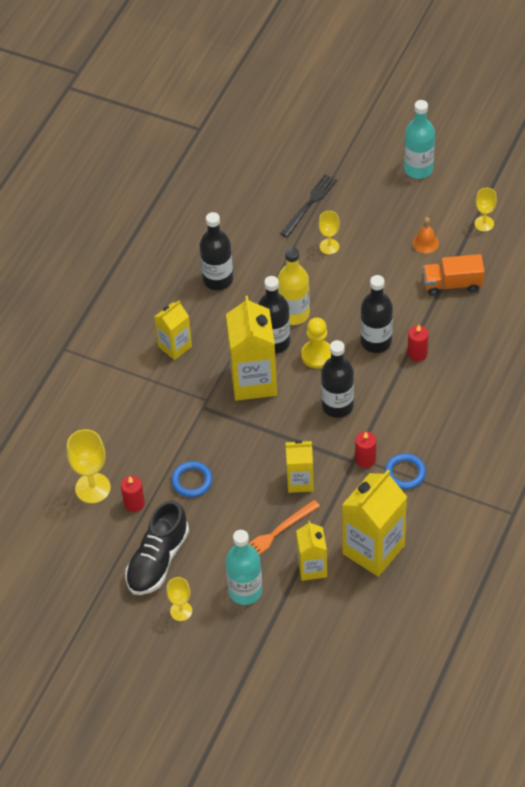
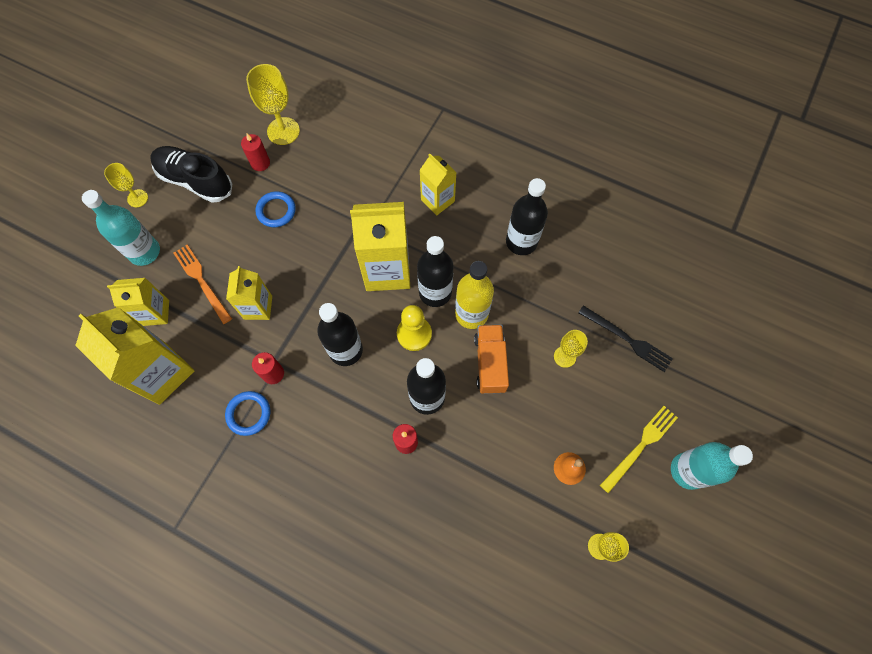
camera: 90 degrees right, 15 degrees up
(402, 197) = (640, 446): none -> yellow fork
(452, 284) = (505, 495): orange truck -> orange truck (490, 363)

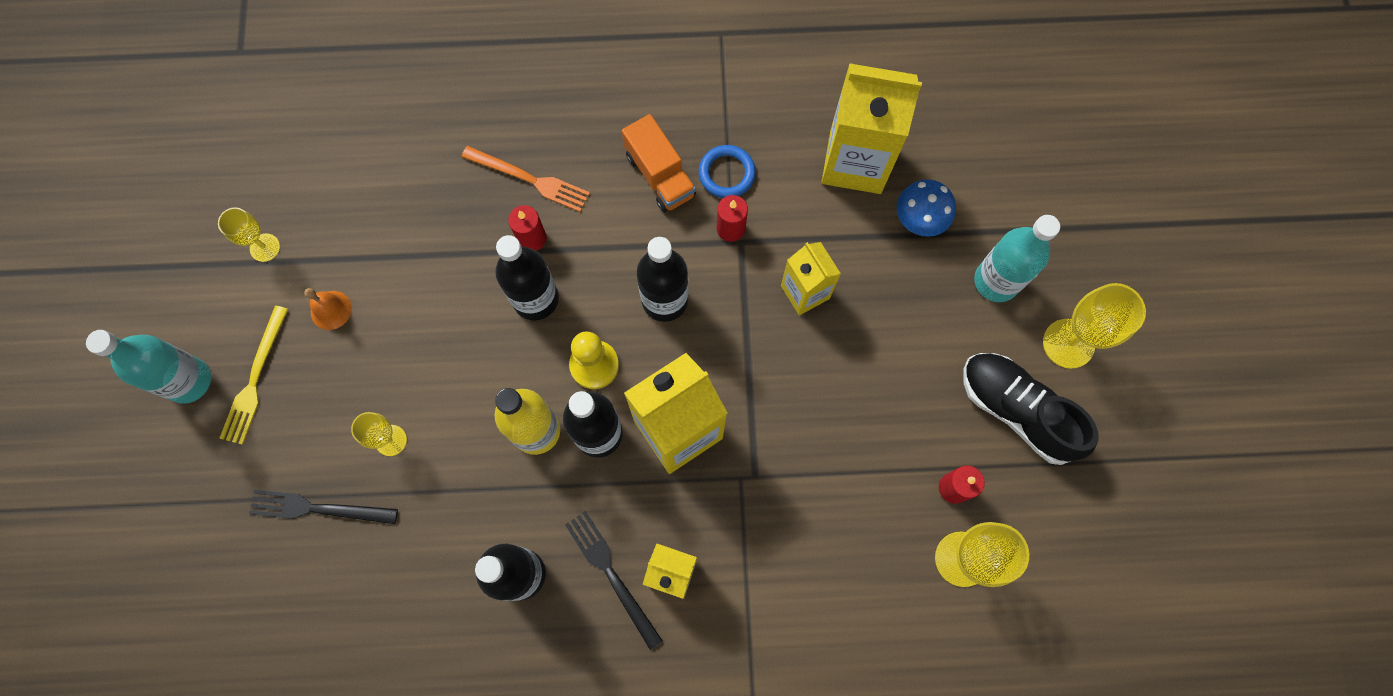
camera: 150 degrees right, 5 degrees up
(137, 198) = (1068, 343): yellow goblet -> yellow goblet, size x1.67
(155, 313) = (919, 219): yellow carton -> blue mushroom
(195, 181) = (1017, 410): black shoe -> black shoe turned 135 degrees counterclockwise
(201, 281) = (897, 285): orange fork -> orange fork (530, 179)
(276, 211) = (878, 429): blue ring -> none
(471, 216) = (611, 575): none -> black fork
(490, 363) = (481, 380): orange truck -> orange truck (660, 175)

